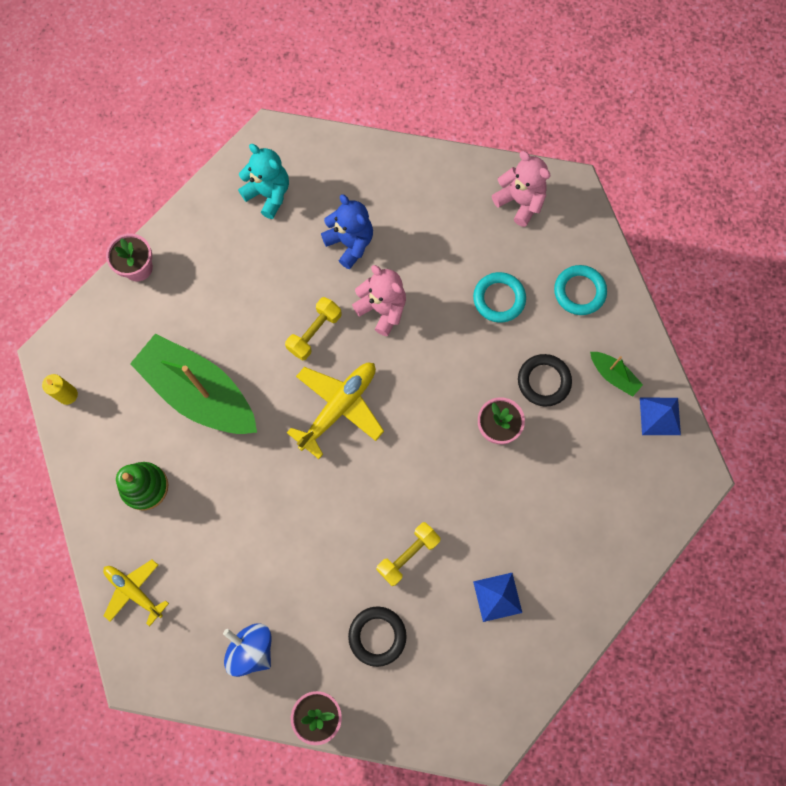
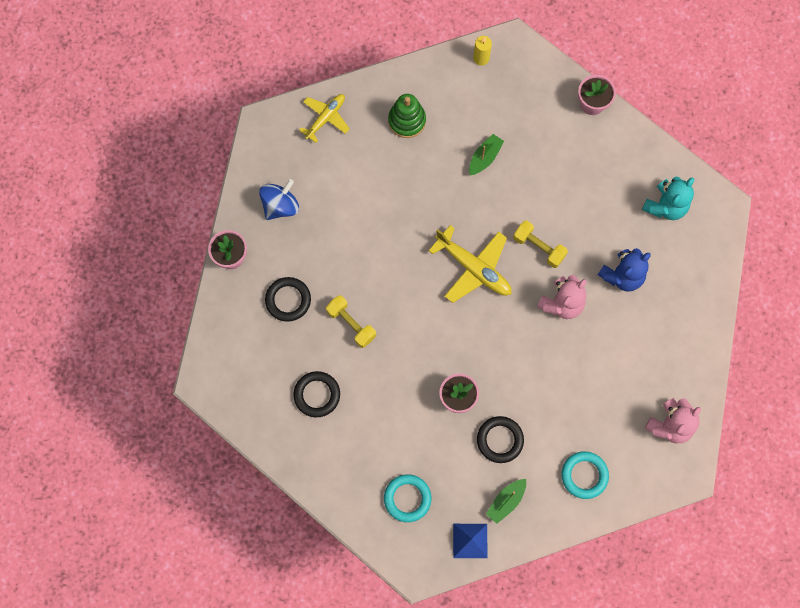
camera: 90 degrees right, 0 degrees up
(199, 393) = (484, 157): green boat -> green boat, size x0.42
(497, 597) = (317, 395): blue pyramid -> black ring
(499, 299) = (575, 403): turquoise ring -> turquoise ring (407, 498)

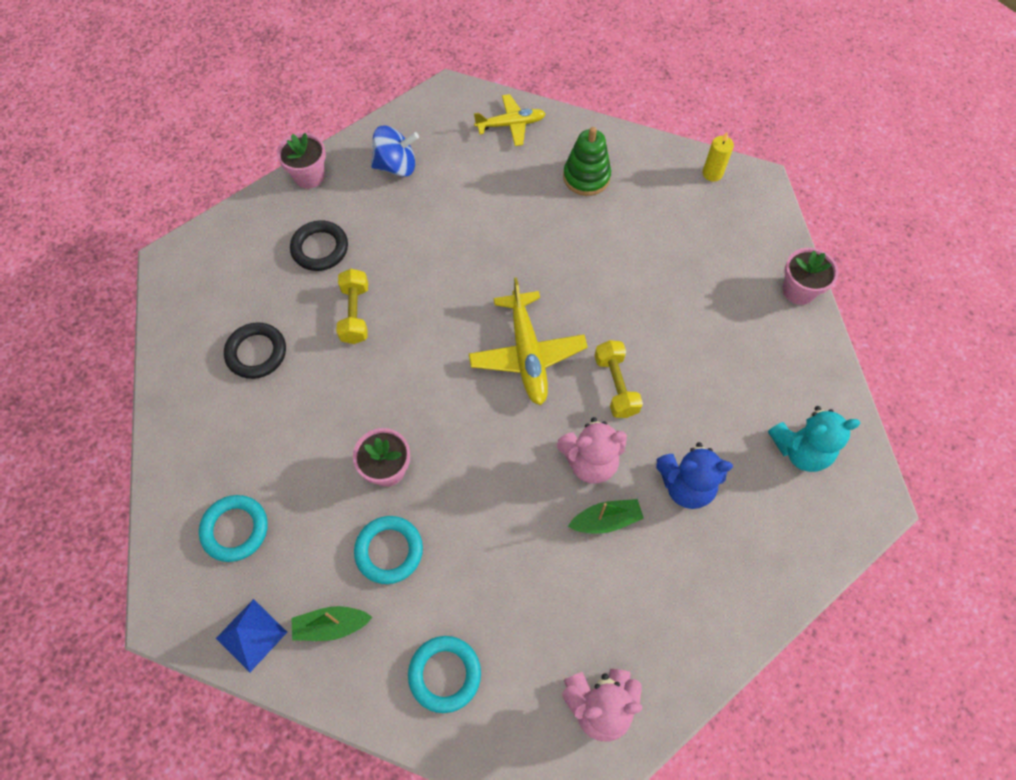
camera: 40 degrees right, 10 degrees down
(484, 157) = (635, 261): green boat -> green boat (606, 520)
(500, 440) = (389, 551): black ring -> turquoise ring

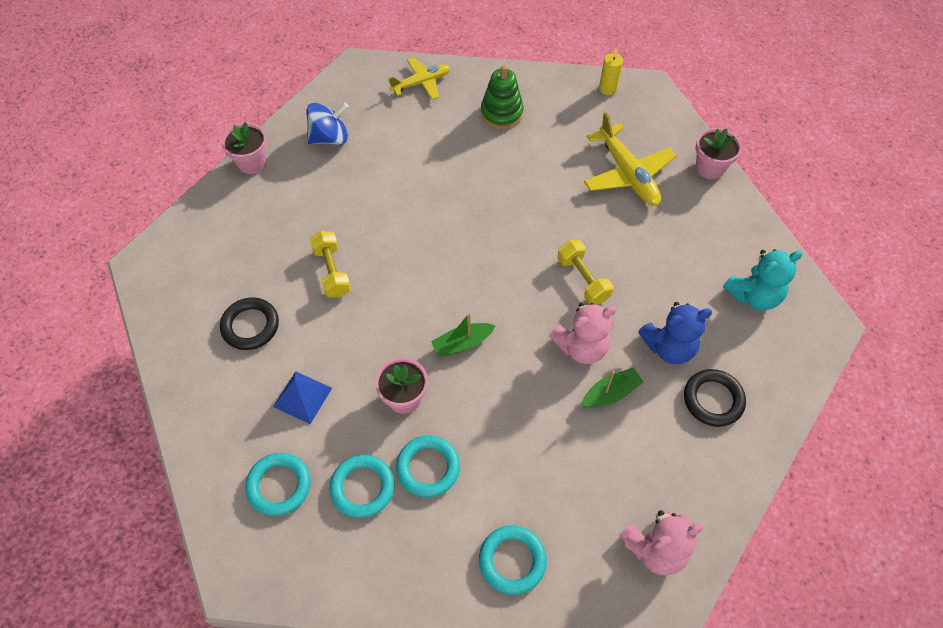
camera: 15 degrees left, 5 degrees down
(251, 635) = (324, 574): blue pyramid -> blue pyramid (302, 397)
(317, 554) = (362, 487): none -> turquoise ring
(320, 248) = (281, 222): black ring -> black ring (713, 400)
(331, 625) = (396, 546): green boat -> green boat (462, 343)
(527, 354) = (498, 271): yellow plane -> yellow plane (627, 174)

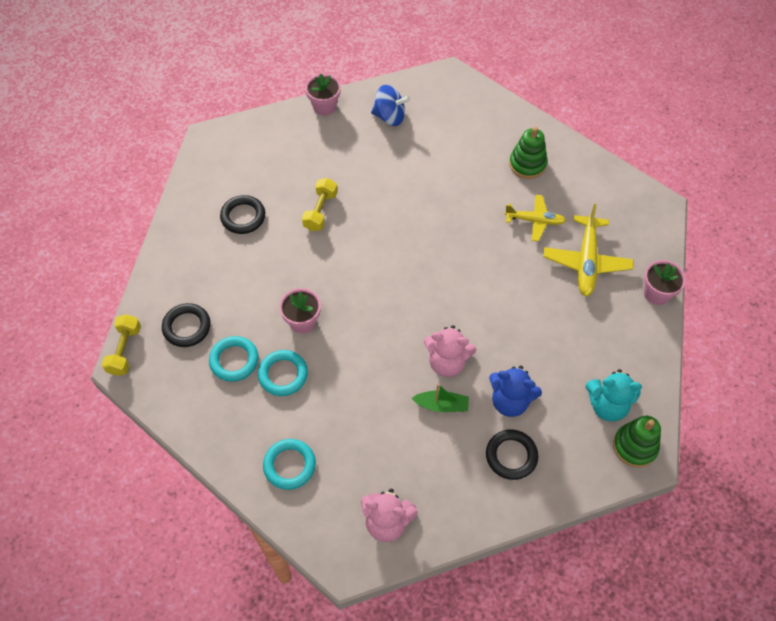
camera: 35 degrees right, 0 degrees up
(279, 485) = (187, 327): turquoise ring -> black ring
(302, 397) = (241, 281): blue pyramid -> none
(421, 83) = (486, 110): yellow plane -> yellow plane (535, 221)
(462, 343) = (368, 310): green boat -> none
(583, 279) = (487, 317): yellow dumbbell -> yellow dumbbell (125, 350)
(608, 88) = (626, 189): yellow candle -> none
(807, 318) = (635, 446): none -> green stacking toy

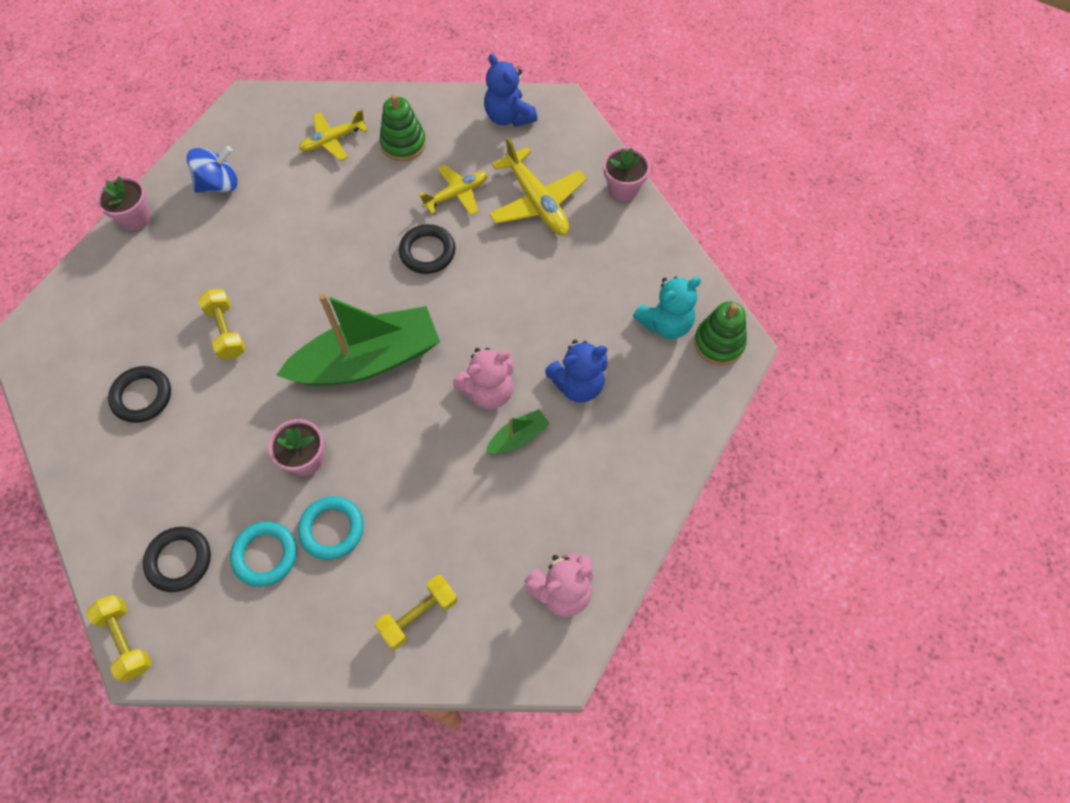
camera: 40 degrees left, 5 degrees up
(289, 465) = (418, 615): turquoise ring -> yellow dumbbell
(389, 288) = (368, 360): none -> green boat
(483, 133) = (333, 140): none -> yellow plane
(511, 456) = (621, 435): black ring -> black ring (427, 252)
(616, 191) = (508, 116): none -> blue teddy bear

